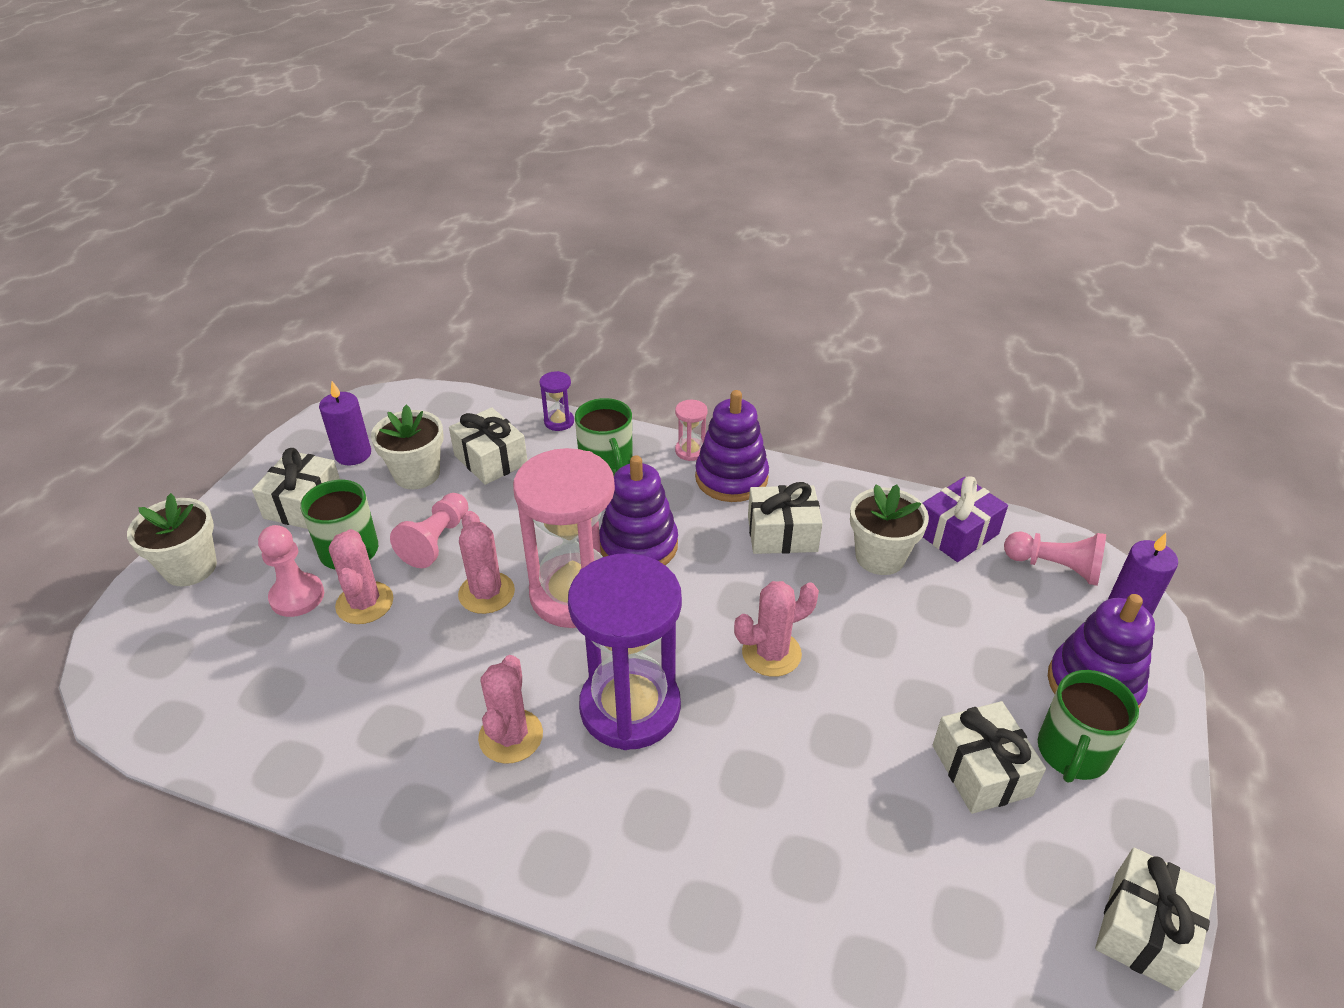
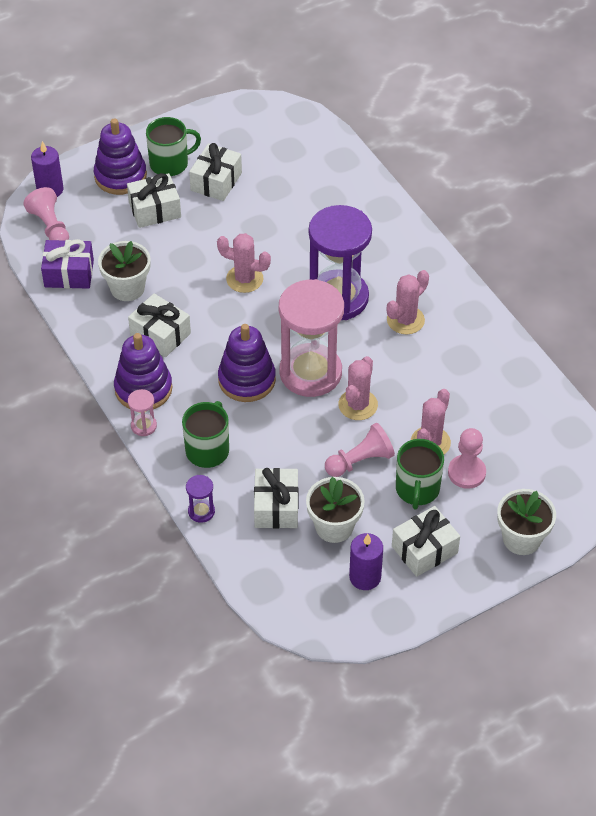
camera: 140 degrees left, 10 degrees up
(1144, 930) = (230, 110): white gift -> white gift (155, 210)

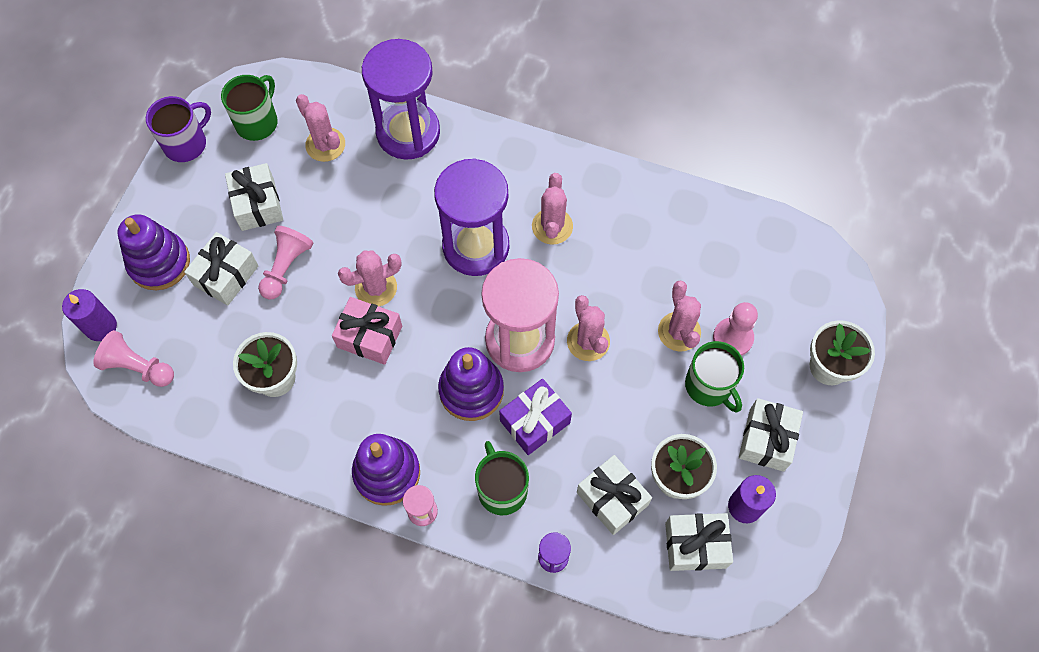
camera: 40 degrees left, 15 degrees up
(69, 273) = (204, 404): purple gift -> purple gift (535, 422)
(160, 334) = (351, 403): white gift -> white gift (695, 545)
(170, 163) = (196, 215): green mug -> green mug (257, 122)
(205, 117) = (186, 143): none -> purple mug
(211, 304) = (369, 337): none -> pink gift
(297, 173) = (325, 145): none -> pink cactus
(360, 461) = (639, 395): pink pawn -> pink pawn (286, 267)
(362, 200) = (408, 132): none -> purple hourglass

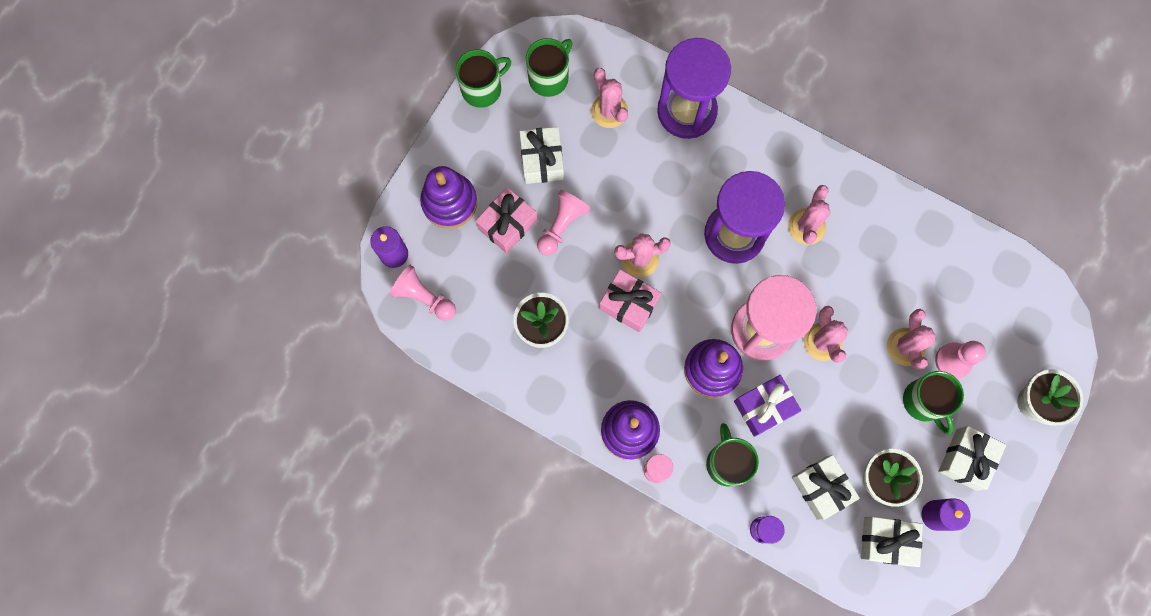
camera: 10 degrees right, 10 degrees up
(186, 143) = (482, 88): purple mug -> green mug
(226, 275) = (507, 224): white gift -> pink gift

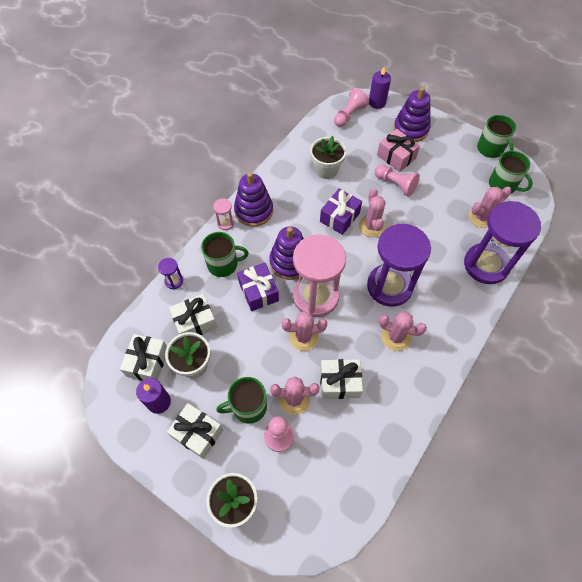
camera: 95 degrees right, 15 degrees down
(542, 160) = (441, 177): white gift -> white gift (339, 382)
(629, 304) = (339, 217): pink gift -> purple gift

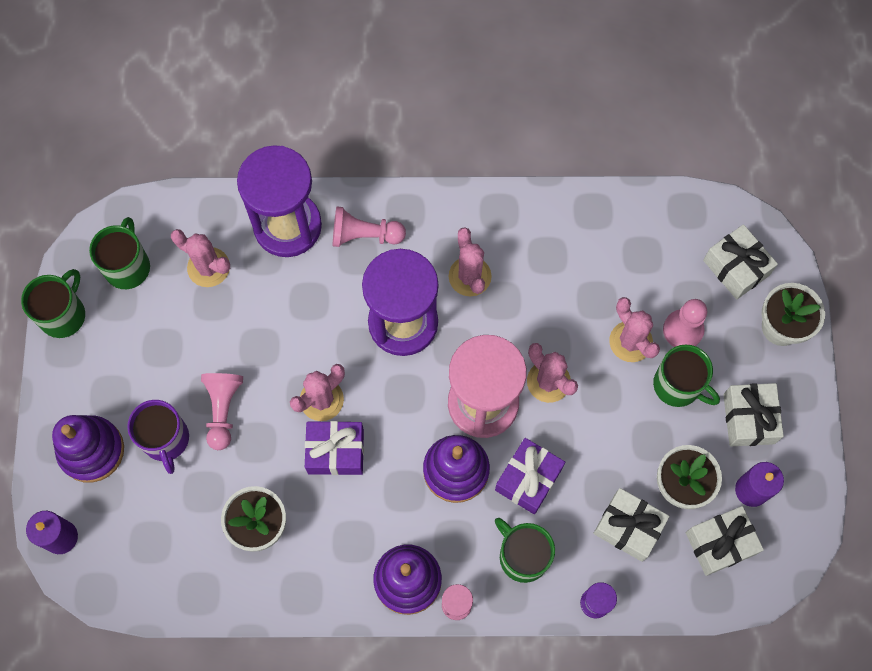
camera: 125 degrees left, 10 degrees up
(339, 382) = (574, 305): white gift -> white gift (736, 267)
(349, 115) = (118, 564): pink pawn -> pink pawn (364, 235)
(396, 156) = (166, 440): pink gift -> purple mug

